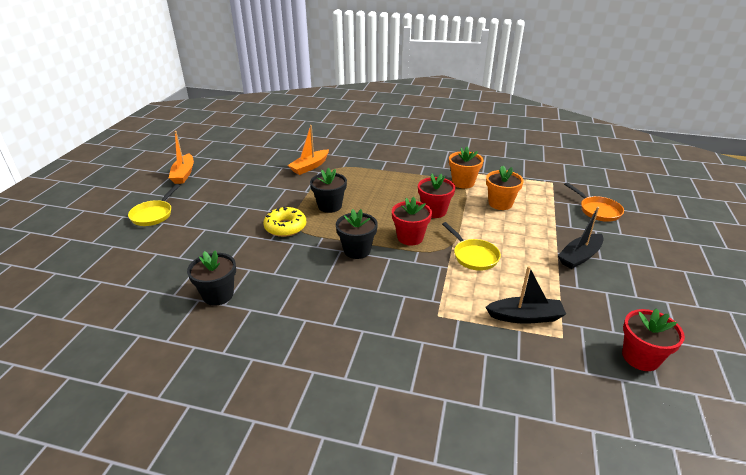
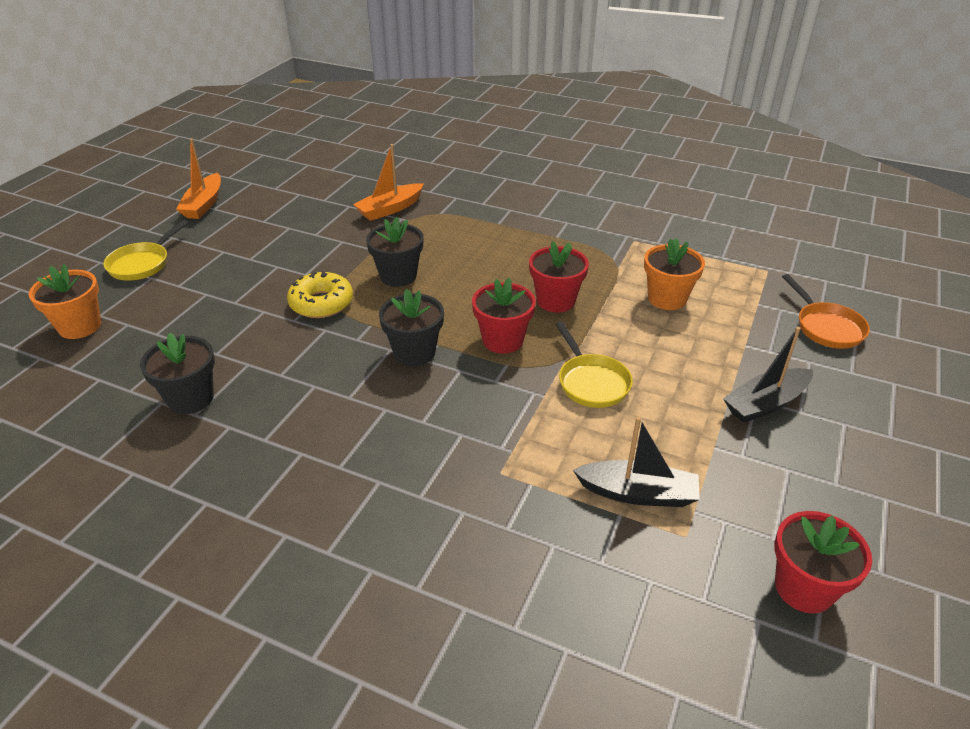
camera: 10 degrees right, 5 degrees up
(463, 183) = (619, 257): orange flower pot -> orange flower pot (80, 326)

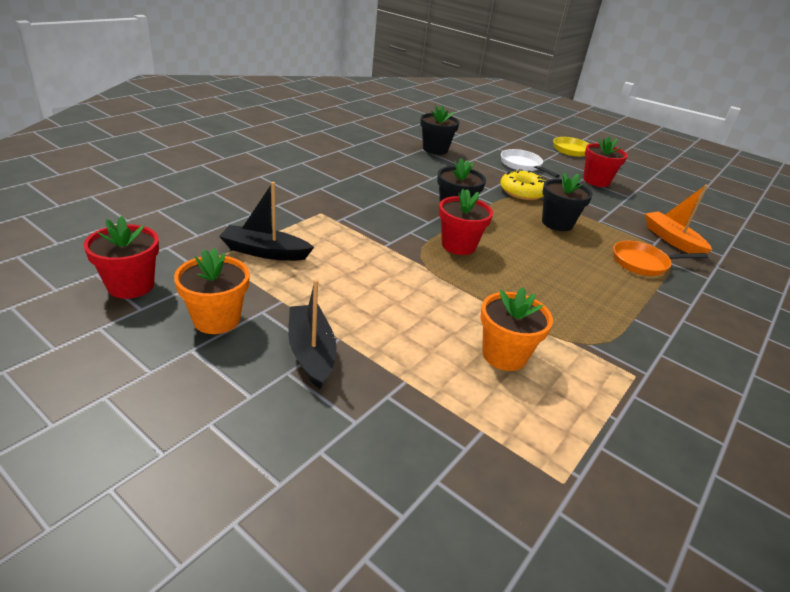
camera: 100 degrees right, 5 degrees down
(80, 326) = (509, 134): orange flower pot -> orange flower pot (216, 319)
(204, 204) = (658, 174): orange boat -> none
(224, 307) = (522, 165): none -> white pan
(555, 301) = (511, 284): red flower pot -> red flower pot (596, 181)
(591, 382) = (389, 269): yellow pan -> none
(638, 493) = (265, 252): black boat -> black boat turned 75 degrees clockwise
(826, 327) = (413, 476): orange pan -> orange pan (643, 263)

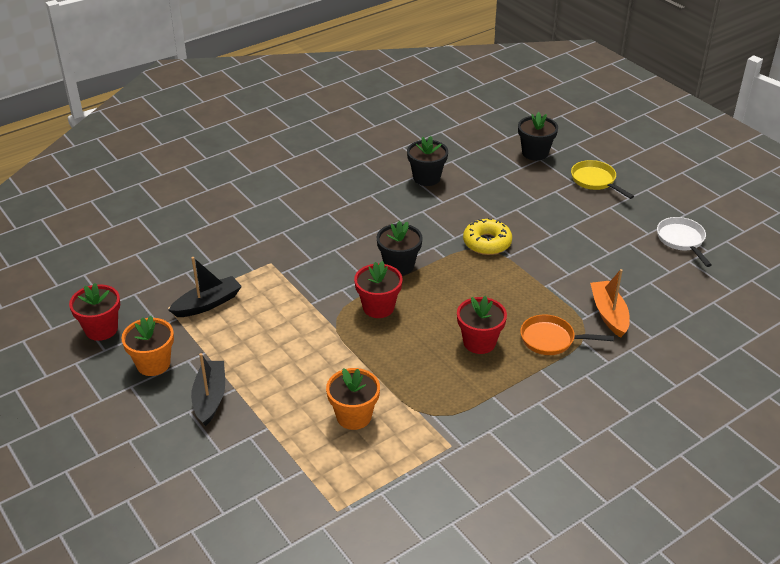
camera: 20 degrees right, 5 degrees up
(265, 252) = (207, 304): black boat -> black boat turned 120 degrees clockwise
(522, 165) = (513, 204): white pan -> white pan (681, 240)
(557, 223) = (496, 286): black flower pot -> black flower pot (535, 153)
(596, 181) = (586, 229): red flower pot -> red flower pot (479, 342)

